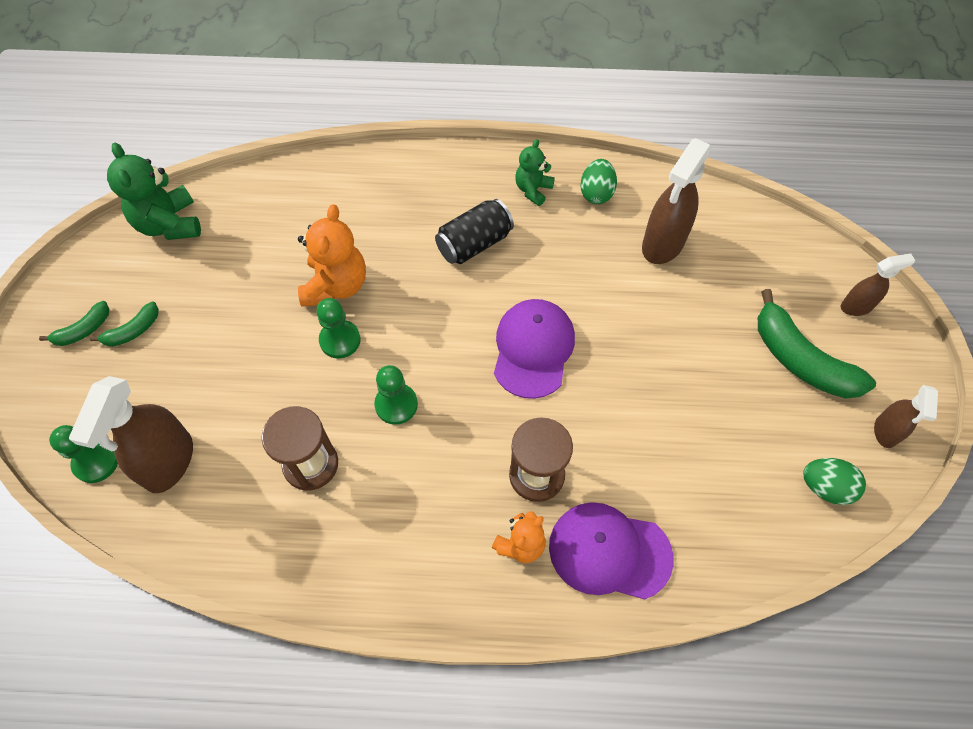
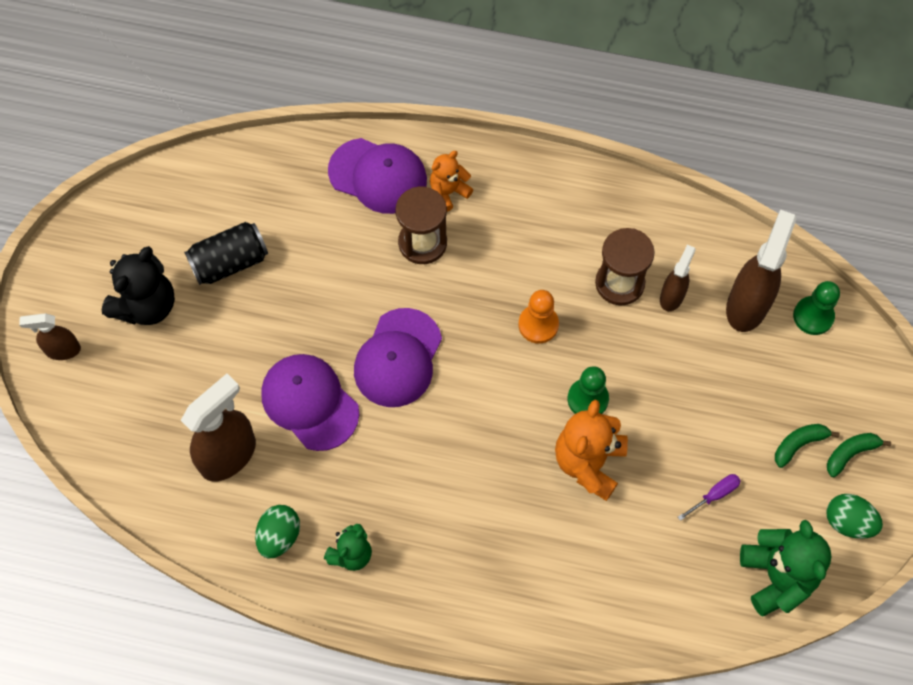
camera: 170 degrees left, 5 degrees up
(219, 277) = (714, 495): none -> purple screwdriver
(396, 404) = (538, 325): green pawn -> orange pawn
(474, 244) = (433, 490): black can -> black can (230, 262)
(606, 297) = (309, 402): none -> purple cap
(800, 360) = (146, 305): green banana -> black teddy bear
(825, 487) = (181, 194): green egg -> green egg (848, 522)
(885, 432) = (104, 230): brown spray bottle -> brown spray bottle (672, 296)

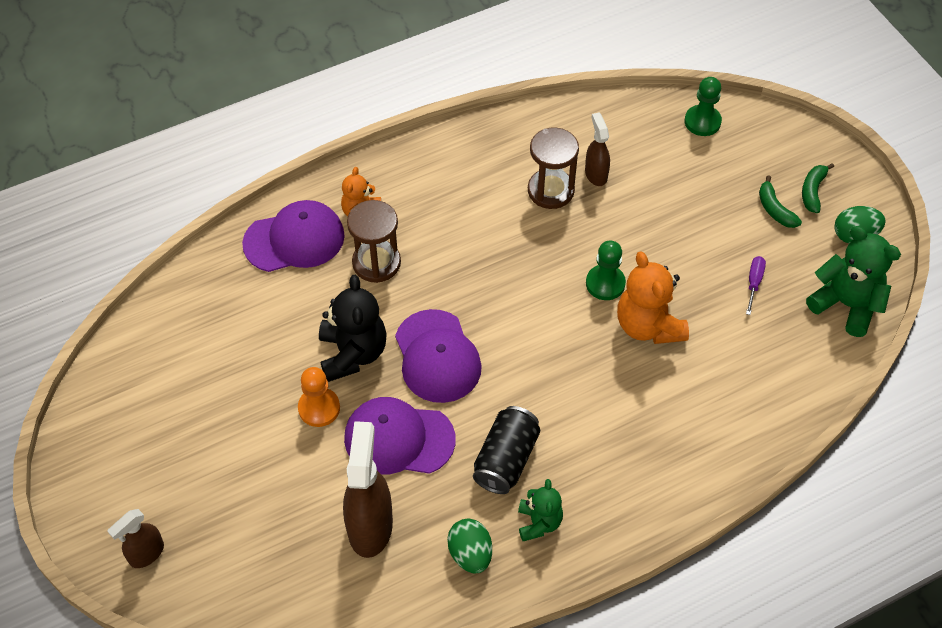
camera: 40 degrees left, 10 degrees down
(146, 305) = (189, 466): black teddy bear -> black teddy bear (353, 353)
(230, 262) = (231, 384): black can -> black can (506, 459)
(538, 325) = (520, 259): orange pawn -> orange pawn (319, 408)
(747, 305) = (652, 144): brown spray bottle -> none
(798, 444) = (774, 209): green banana -> green banana turned 45 degrees counterclockwise

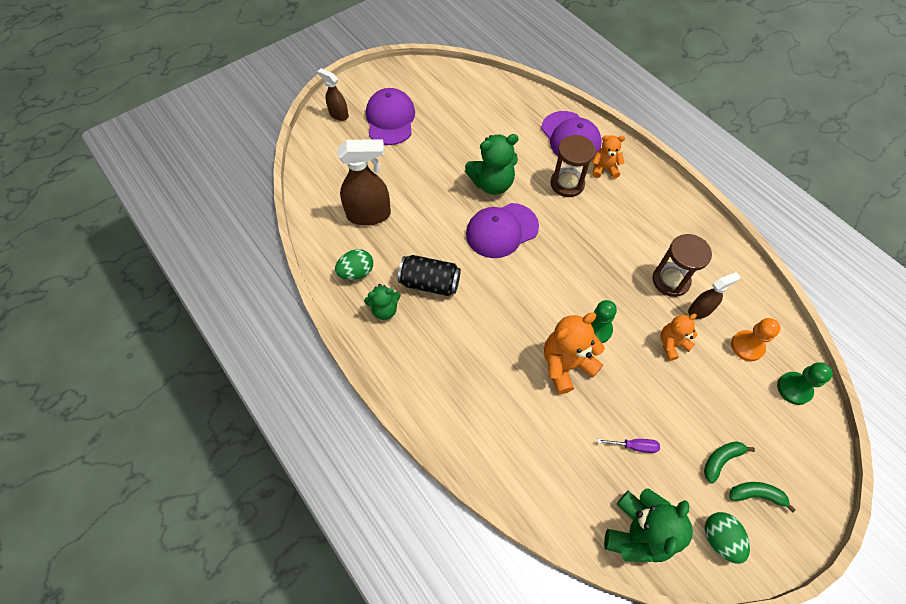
camera: 80 degrees right, 5 degrees up
(319, 408) = (447, 174): orange pawn -> orange pawn (747, 346)
(353, 353) = (492, 184): black teddy bear -> green teddy bear
(398, 438) = (434, 219): purple cap -> purple cap (390, 119)
(635, 213) = (672, 344): none -> orange teddy bear

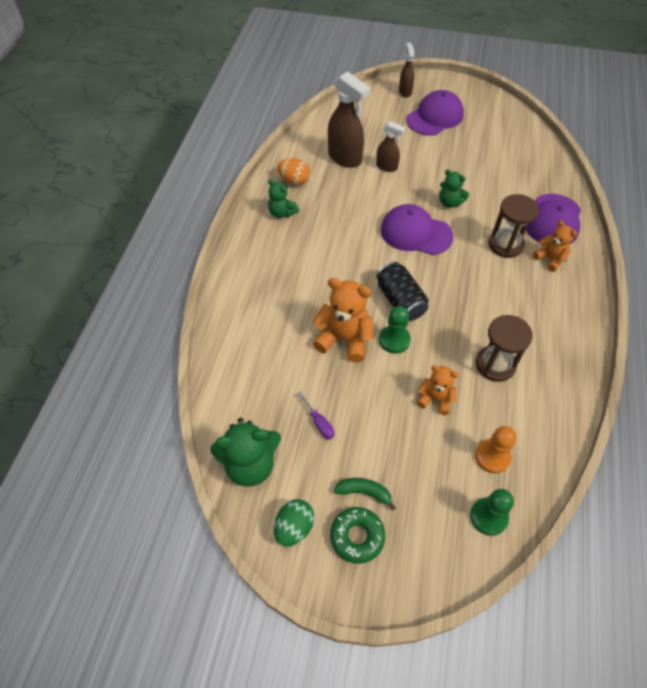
camera: 50 degrees right, 5 degrees down
(356, 272) = (294, 181): green egg -> orange egg
(430, 283) = (327, 222): black can -> black can (400, 300)
(492, 184) = (450, 202): green teddy bear -> green teddy bear, size x0.60
(700, 310) = (489, 401): brown spray bottle -> brown spray bottle (387, 167)
(756, 494) = (357, 536): green banana -> green donut

